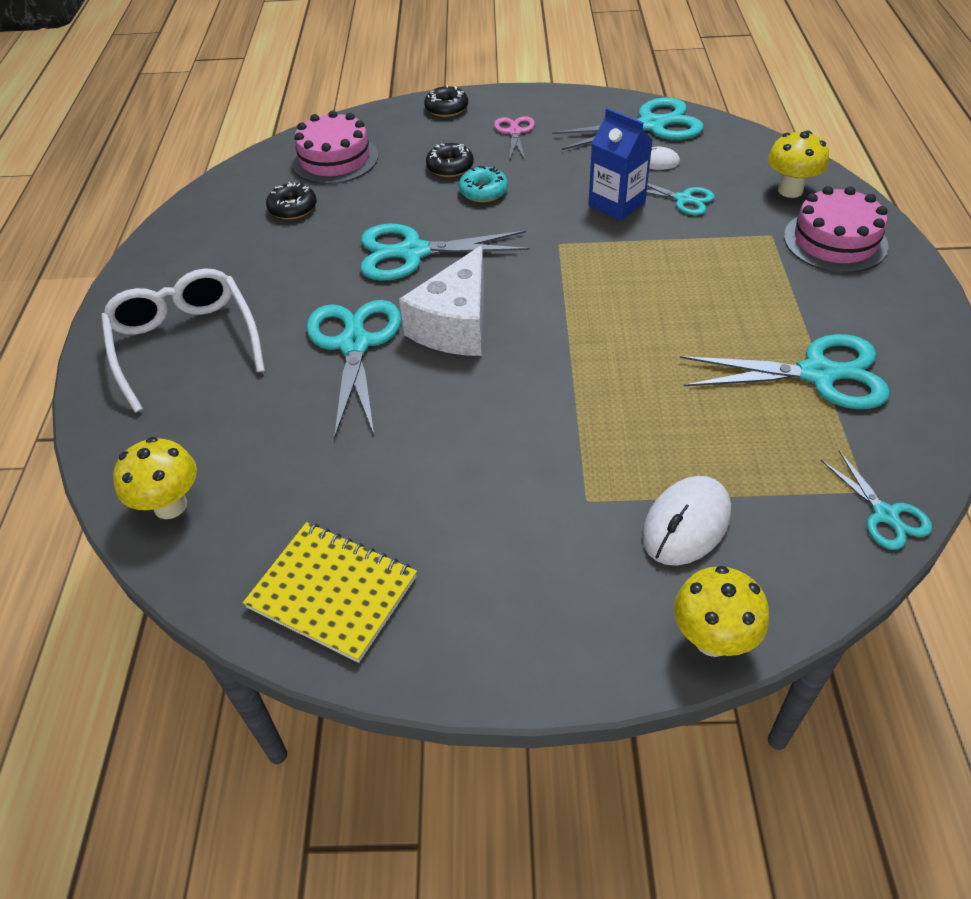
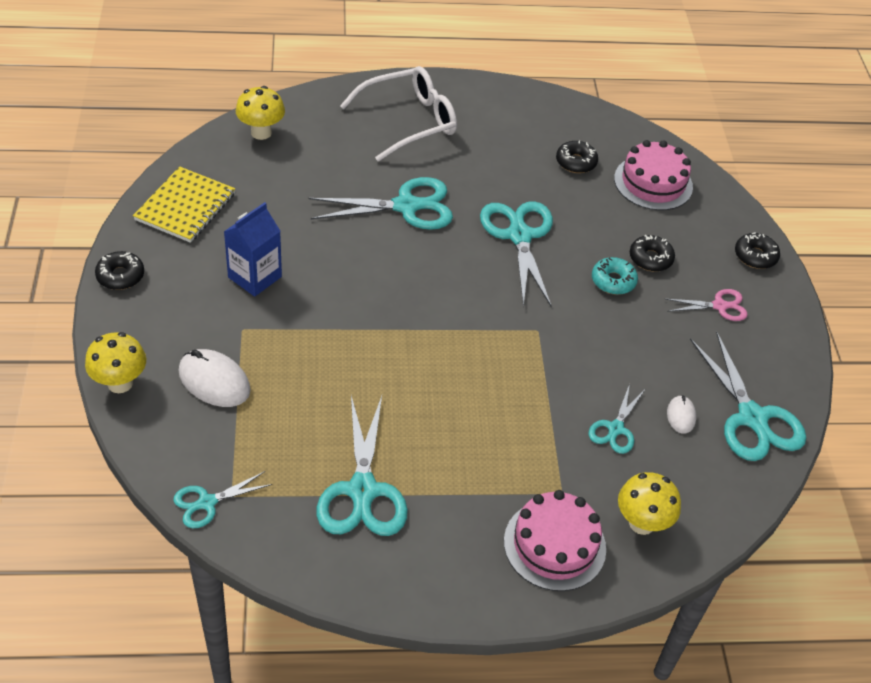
camera: 80 degrees right, 0 degrees up
(455, 325) = (428, 262): white cheese -> none
(489, 668) = (120, 276): none -> black donut
(616, 204) = (602, 376): blue carton -> blue carton (255, 277)

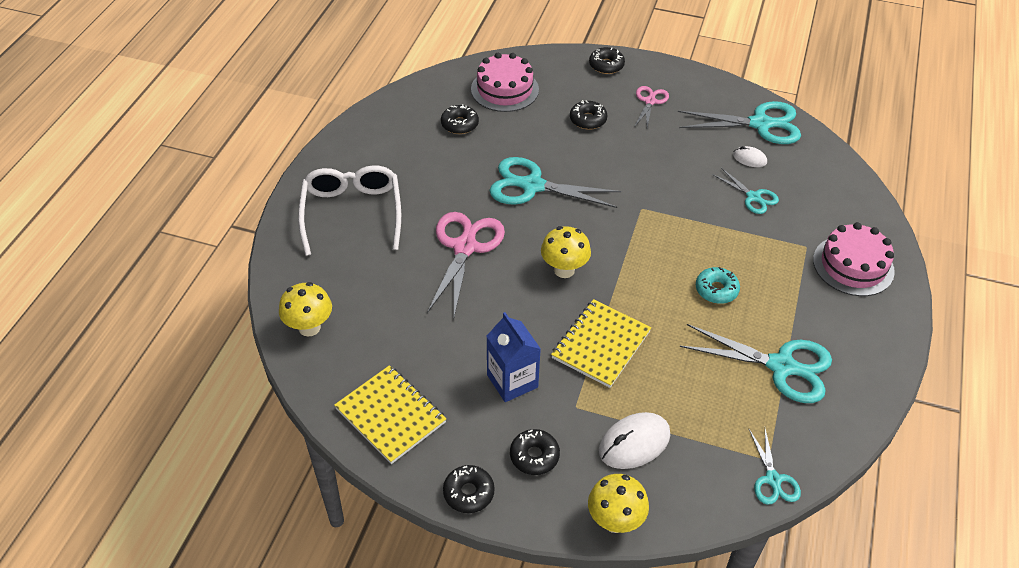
camera: 65 degrees left, 0 degrees up
(174, 311) = (534, 456): none -> black donut
(327, 333) = (601, 345): none -> yellow notebook
(406, 206) = (465, 247): turquoise scissors -> pink scissors
(613, 281) = (604, 148): turquoise donut -> turquoise donut (716, 290)
(641, 523) = (841, 212): yellow mushroom -> yellow mushroom (564, 270)

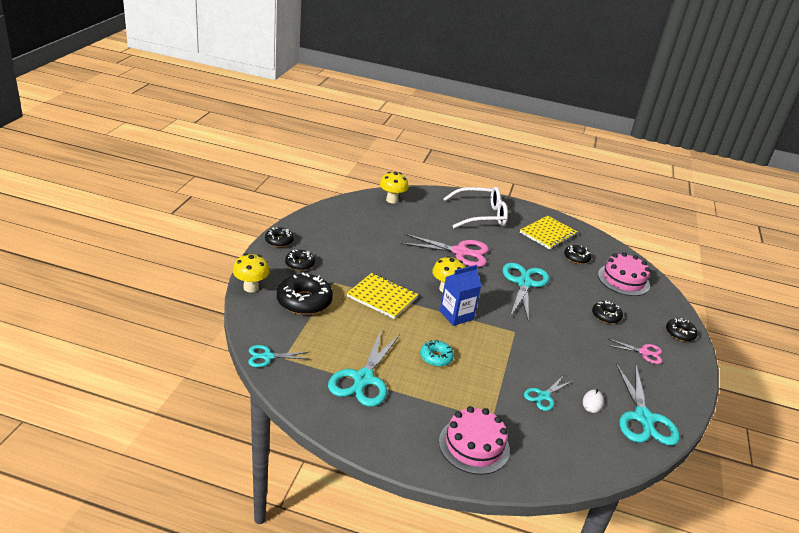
camera: 85 degrees right, 15 degrees down
(390, 415) = (332, 221): yellow notebook -> yellow notebook (548, 234)
(512, 381) = (354, 261): blue carton -> blue carton (456, 315)
(634, 443) = (304, 301): white mouse -> black donut

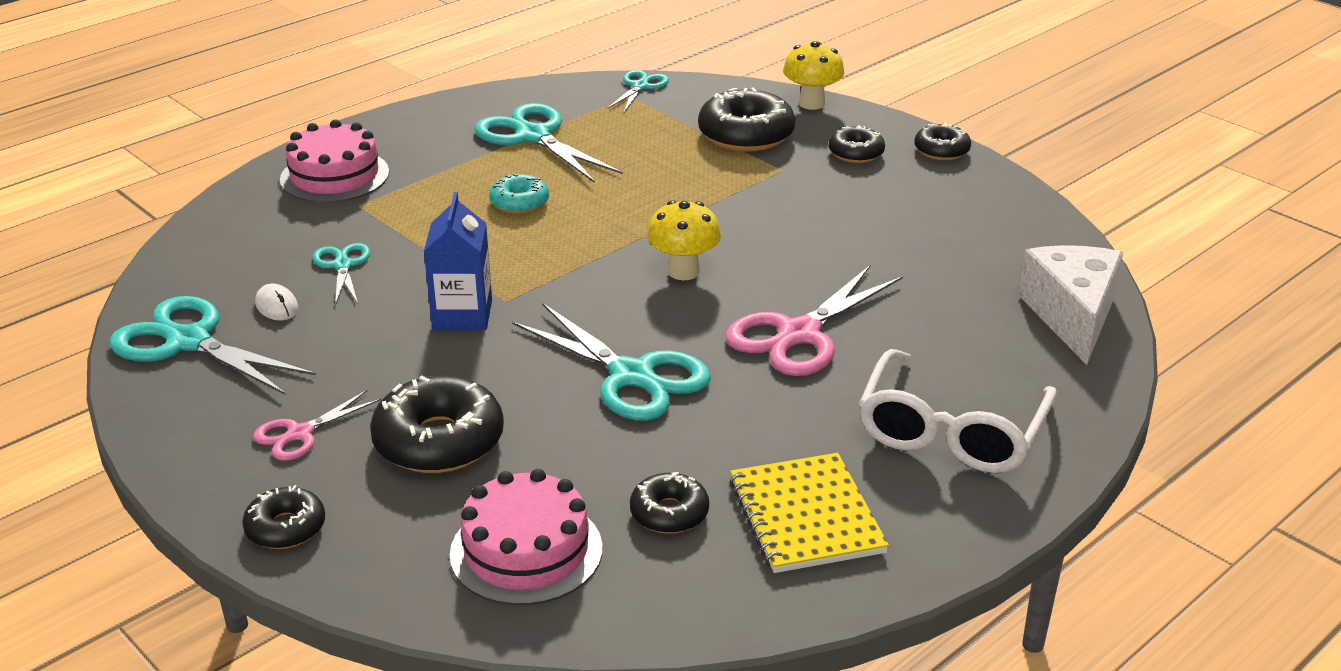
camera: 125 degrees right, 0 degrees up
(382, 297) = (707, 201): yellow notebook -> none
(392, 200) = (1072, 316): yellow mushroom -> white cheese
(456, 315) = (601, 256): blue carton -> blue carton (462, 315)
(606, 316) = (439, 441): black donut -> black donut, size x1.75

